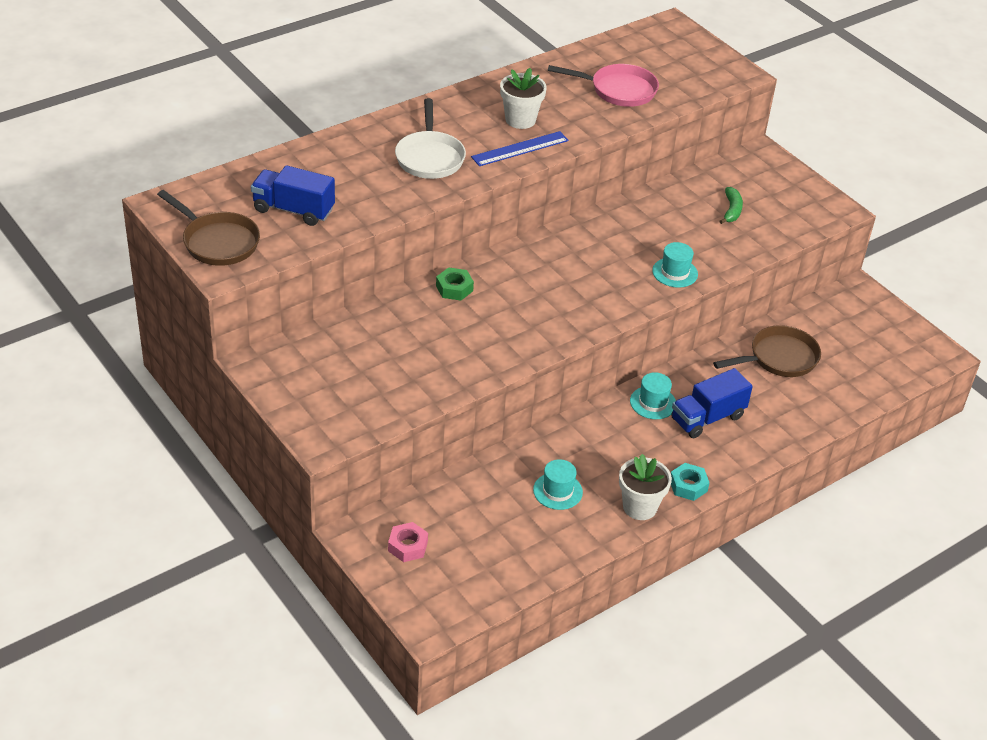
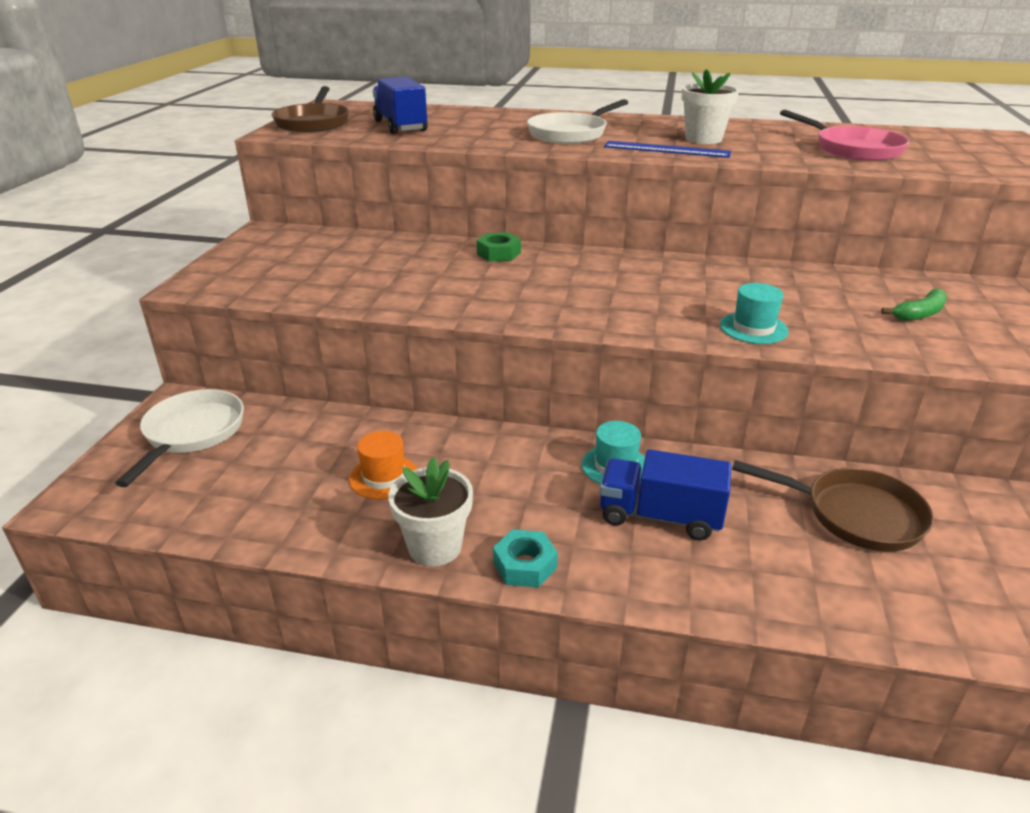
camera: 50 degrees right, 10 degrees down
(408, 546) = (191, 434): pink nut -> white pan
(557, 491) = (384, 477): turquoise hat -> orange hat

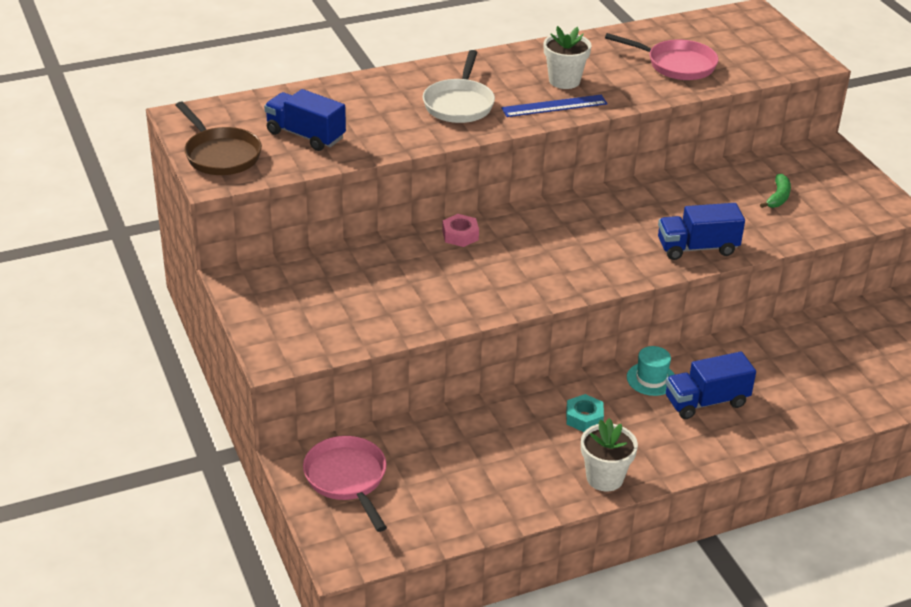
camera: 35 degrees left, 5 degrees up
(191, 434) = (347, 479): white pan -> pink pan
(384, 477) = (521, 449): orange hat -> none
(499, 253) = (460, 235): green nut -> pink nut
(525, 565) = (664, 465): turquoise nut -> turquoise nut (584, 418)
(753, 328) = (697, 248): turquoise hat -> blue truck
(854, 515) = (803, 354): brown pan -> none

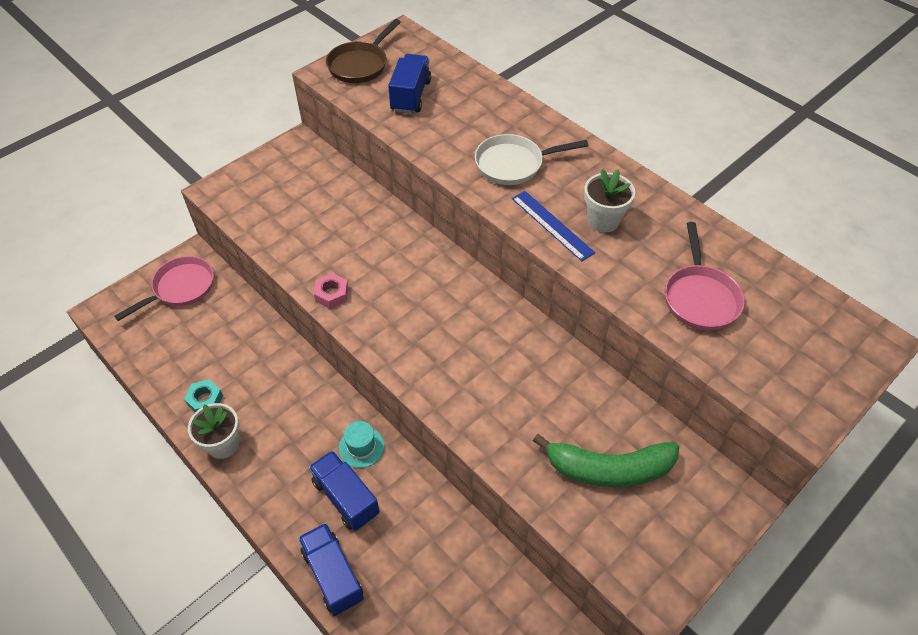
camera: 70 degrees right, 15 degrees up
(460, 235) = (411, 243): pink nut -> pink nut (332, 294)
(584, 418) = (292, 411): turquoise nut -> turquoise nut (205, 400)
(697, 248) = (477, 415): blue truck -> blue truck (333, 575)
(778, 197) = (608, 469): green banana -> green banana, size x2.08

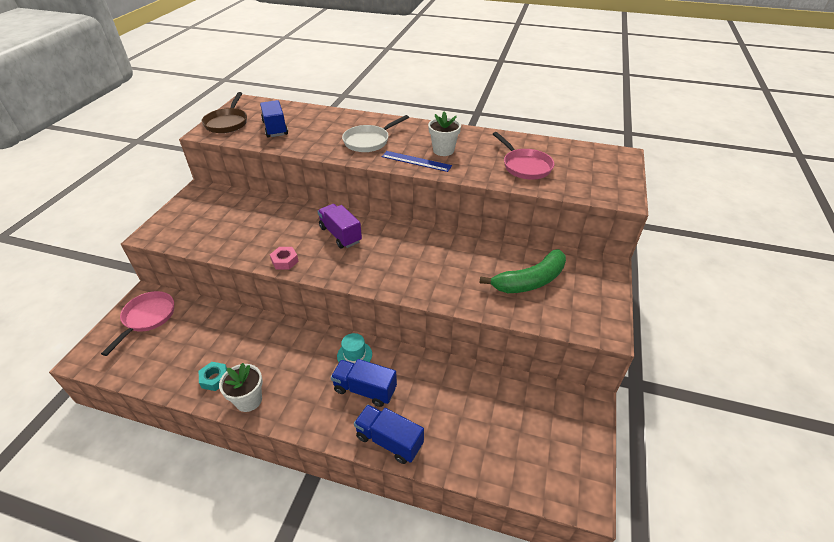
camera: 30 degrees left, 10 degrees down
(418, 283) = (340, 235): none -> purple truck

